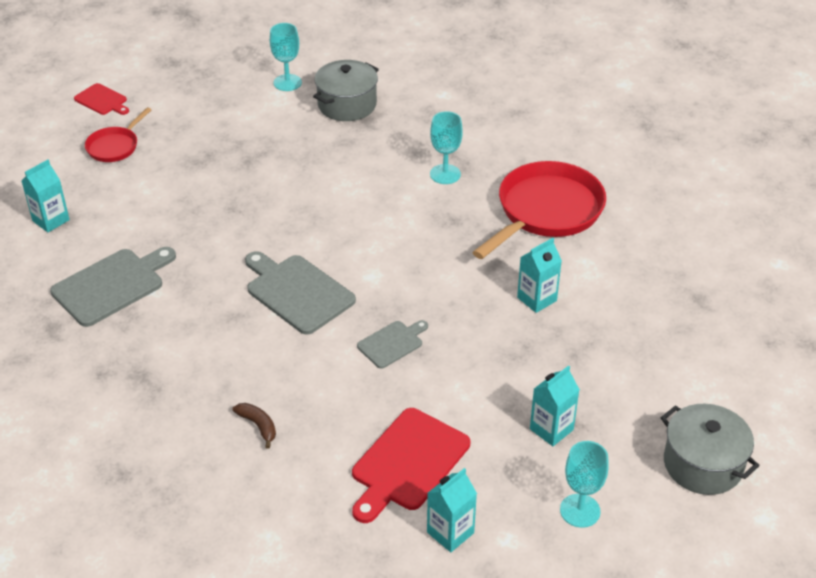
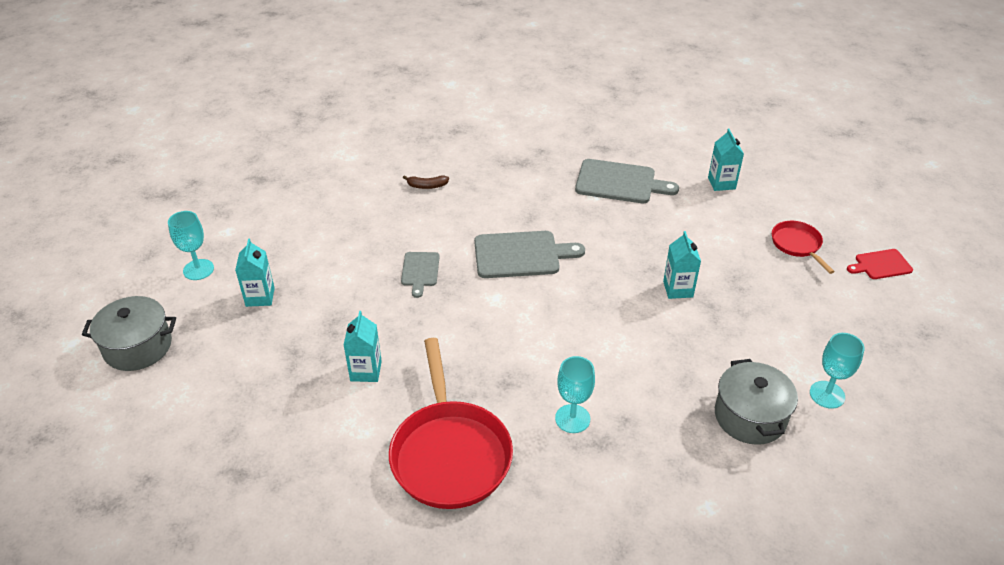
camera: 130 degrees right, 0 degrees up
(112, 285) = (619, 182): grey cutting board -> grey cutting board turned 75 degrees counterclockwise
(407, 463) = (325, 225): red cutting board -> none
(450, 532) = (262, 214): turquoise carton -> turquoise carton (678, 289)

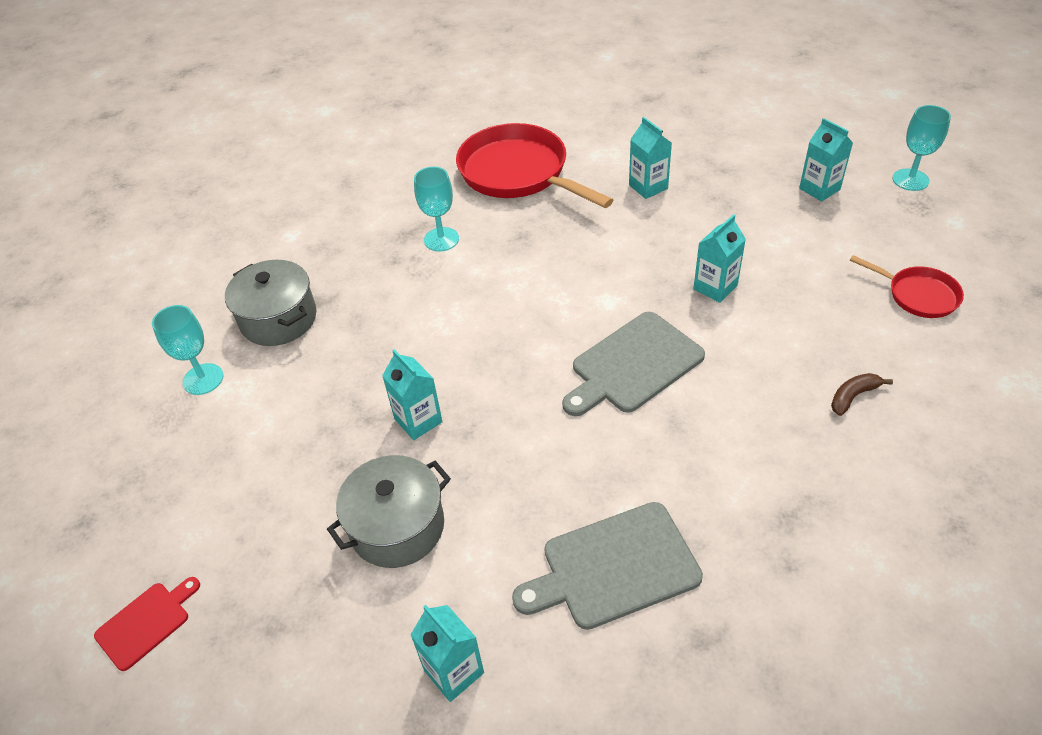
camera: 150 degrees right, 5 degrees up
(138, 347) = (843, 115): grey pot -> grey pot (397, 527)
(420, 271) = (715, 287): grey cutting board -> turquoise carton
(797, 245) = (283, 591): red pan -> red pan (918, 295)

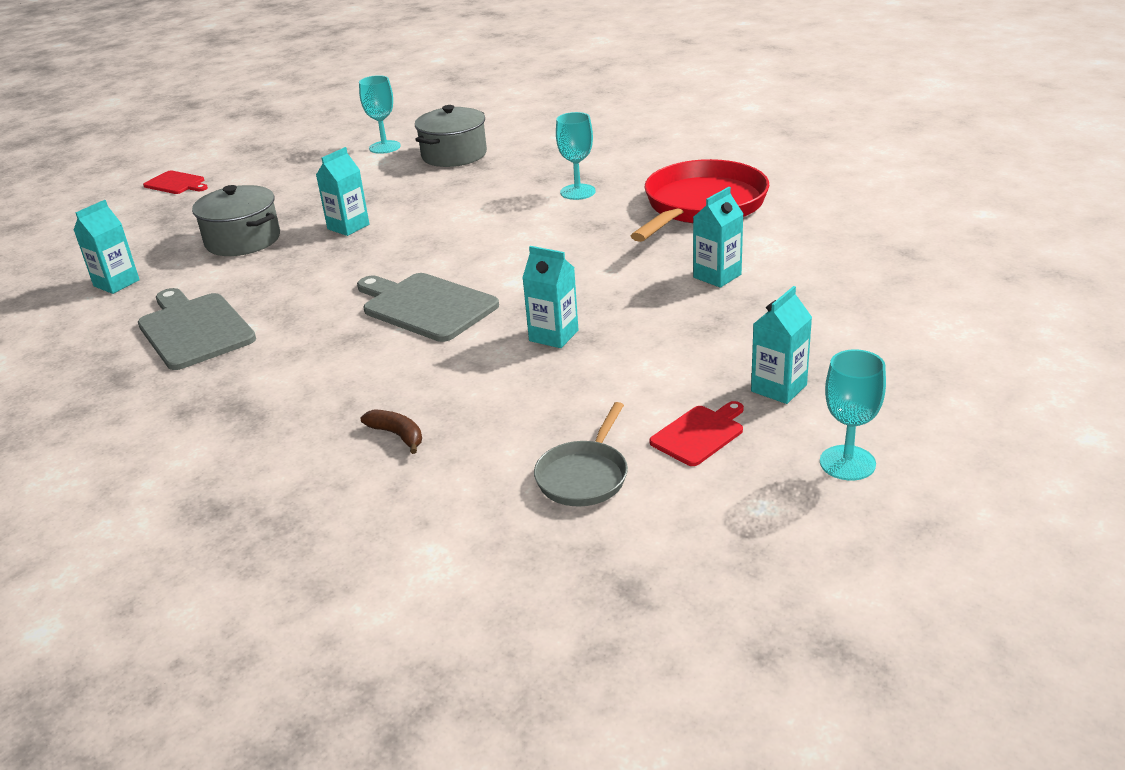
camera: 75 degrees right, 15 degrees down
(871, 233) = (699, 434): none -> red cutting board
(918, 295) = (584, 476): red pan -> grey pan

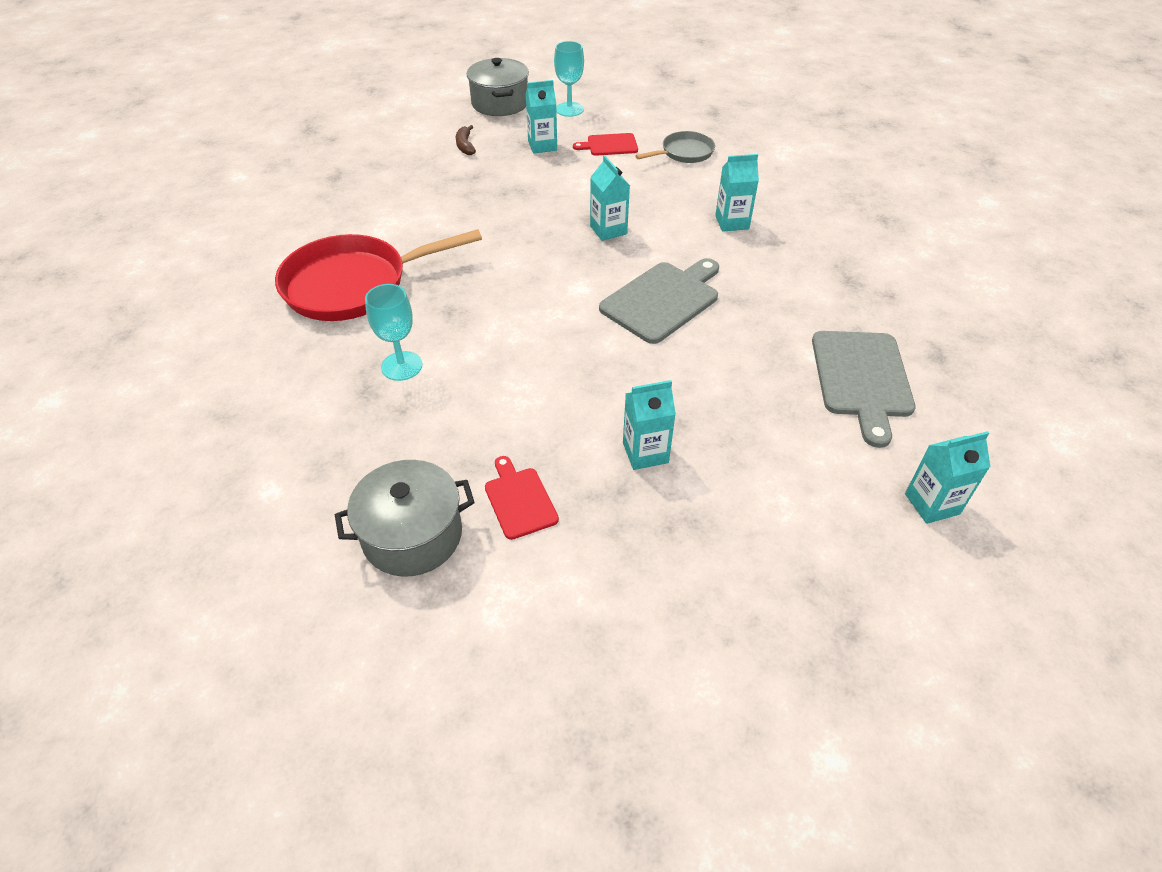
camera: 145 degrees left, 15 degrees up
(176, 183) = (808, 759): red cutting board -> red cutting board (519, 500)
(243, 240) = (767, 502): grey pot -> grey pot (500, 103)
(385, 147) = (460, 635): turquoise goblet -> none
(397, 435) = (759, 213): brown banana -> brown banana (465, 146)
(426, 306) = (663, 300): grey cutting board -> grey cutting board turned 120 degrees counterclockwise
(717, 276) = (456, 219): turquoise carton -> turquoise carton (732, 222)

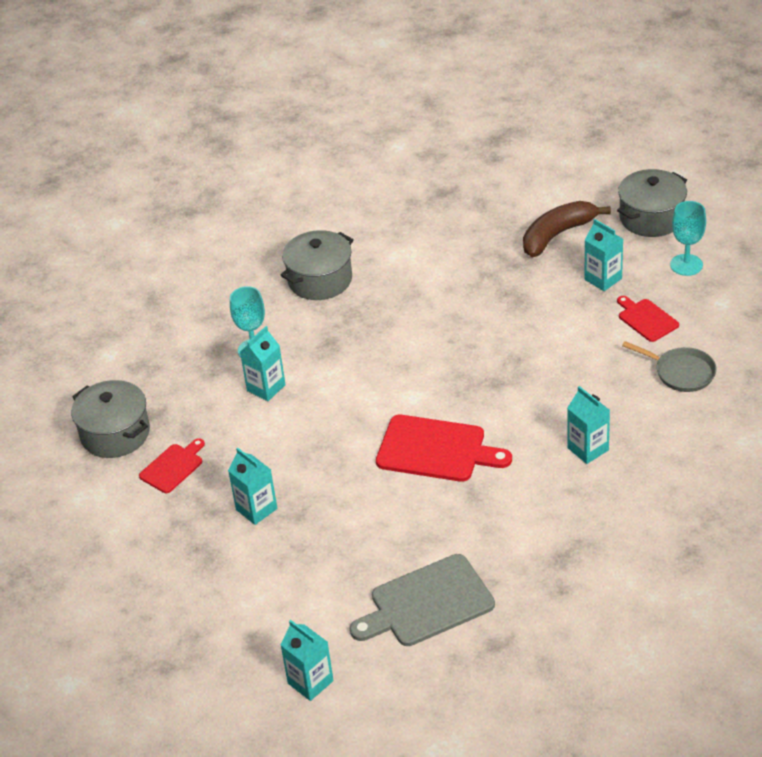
camera: 65 degrees right, 5 degrees down
(354, 285) = (320, 280): red pan -> grey pot
(465, 146) = (557, 235): brown banana -> brown banana, size x1.98
(608, 230) = (506, 378): turquoise carton -> turquoise carton (266, 388)
(663, 300) = (436, 450): grey cutting board -> red cutting board

